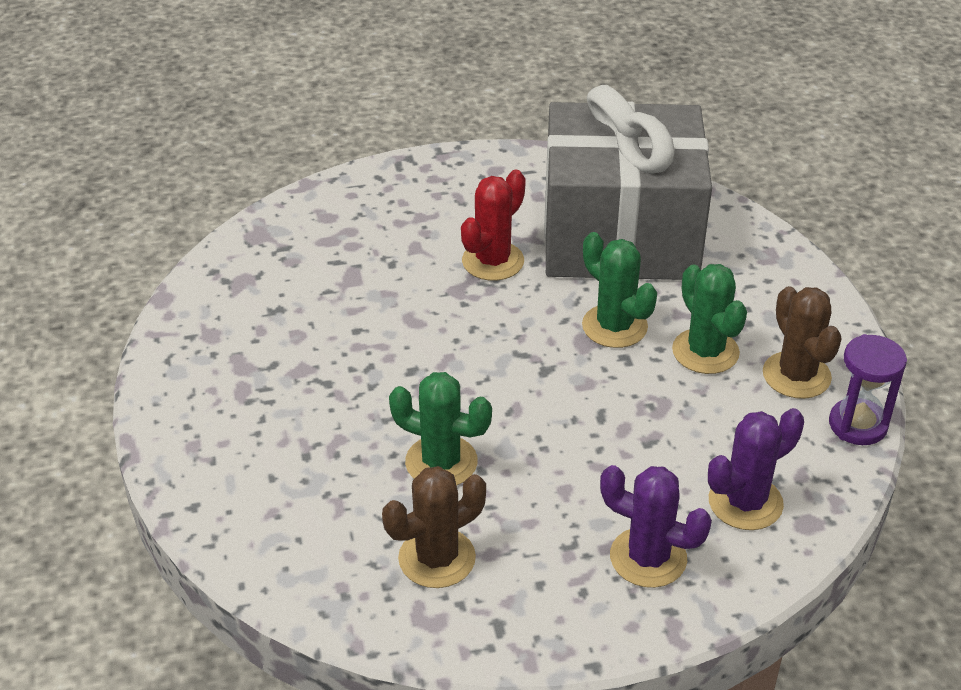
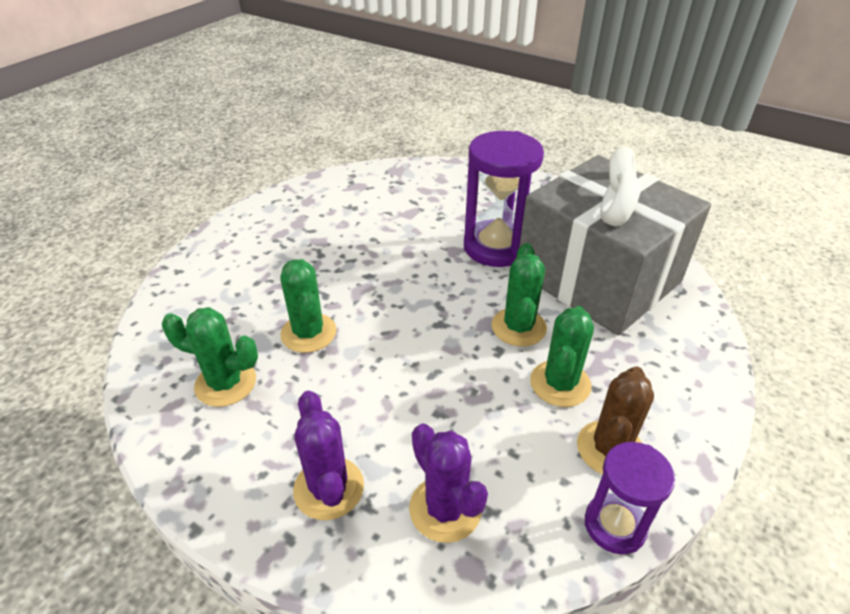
camera: 45 degrees right, 0 degrees up
(437, 558) = (225, 383): brown cactus -> green cactus
(493, 261) = (496, 247): red cactus -> purple hourglass
(745, 502) = (445, 509): purple cactus -> purple cactus turned 45 degrees clockwise

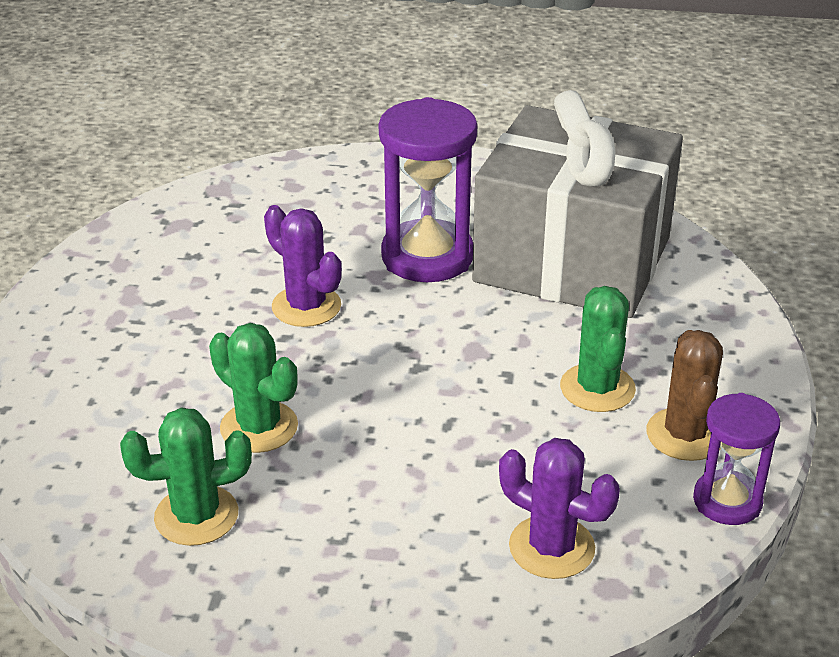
camera: 25 degrees left, 5 degrees down
(329, 488) = (412, 574): purple cactus -> purple cactus (306, 306)
(518, 327) = (514, 342): green cactus -> none

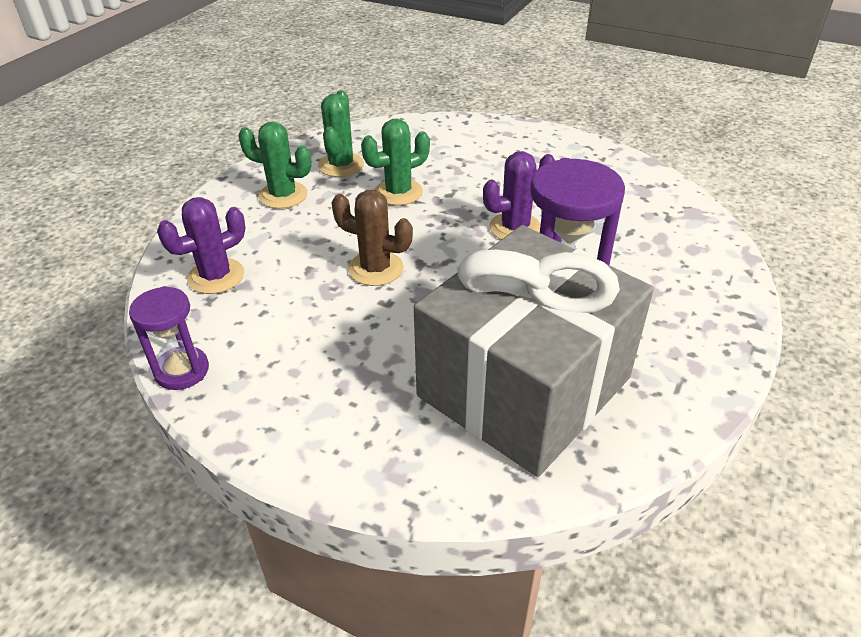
camera: 110 degrees right, 5 degrees up
(597, 388) = (342, 344): green cactus -> green cactus (283, 195)
(685, 435) = (260, 375): brown cactus -> brown cactus (375, 269)

